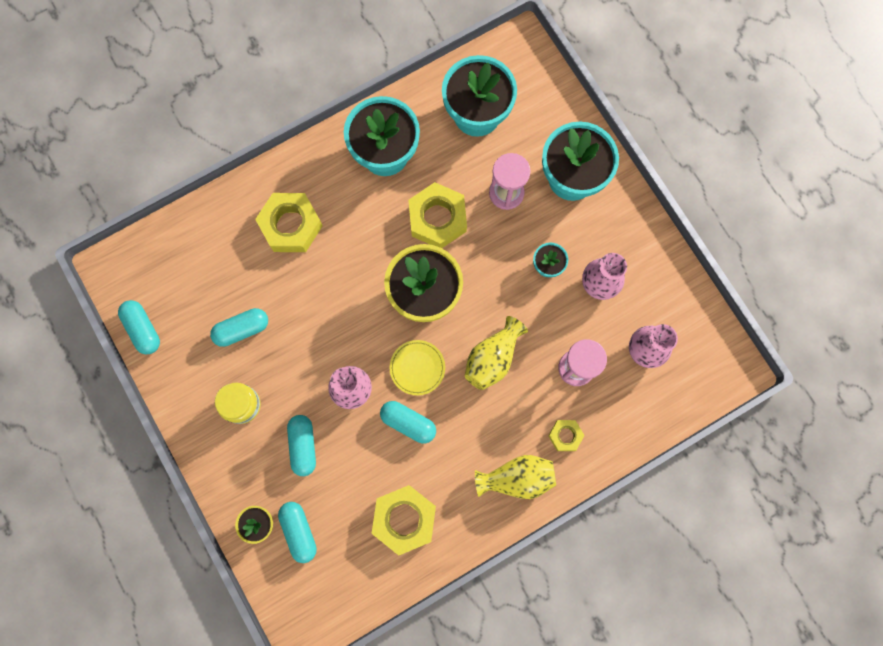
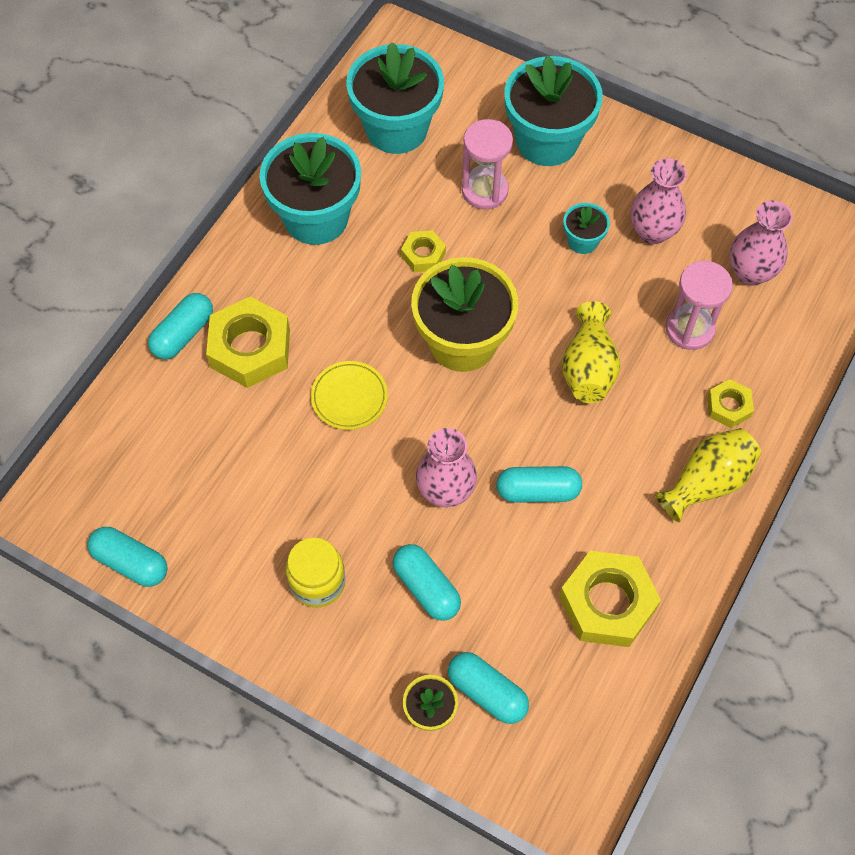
camera: 30 degrees left, 15 degrees down
(242, 329) = (262, 495): turquoise capsule -> turquoise capsule (183, 334)
(417, 368) = (507, 425): yellow plate -> yellow plate (349, 397)
(437, 218) = (423, 255): yellow nut -> yellow nut, size x0.52

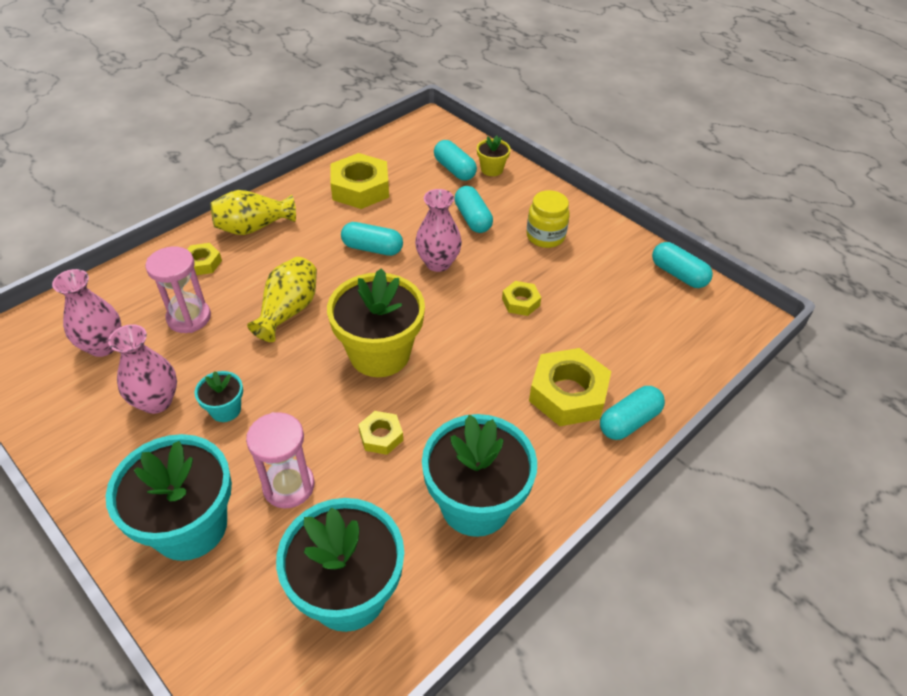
camera: 165 degrees left, 15 degrees down
(326, 457) = (520, 302): none -> yellow nut
(349, 397) = (490, 336): yellow plate -> none

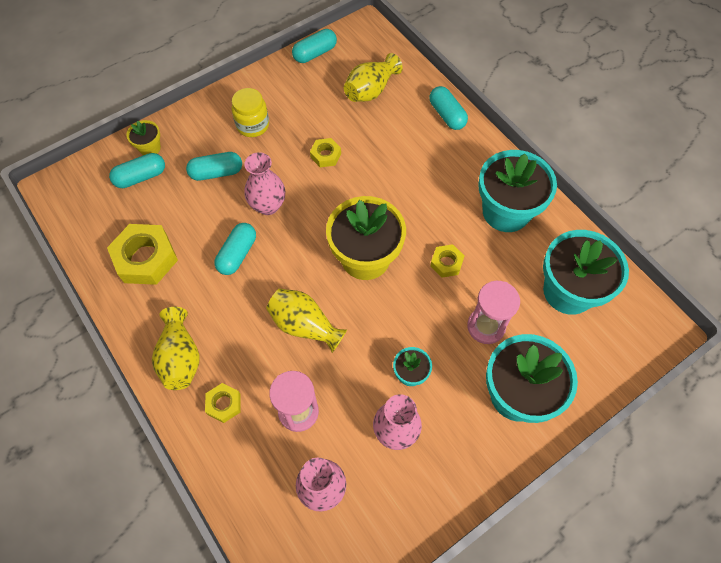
camera: 80 degrees left, 15 degrees up
(568, 394) = (420, 143): yellow nut -> none
(640, 334) = (370, 90): none -> yellow vase

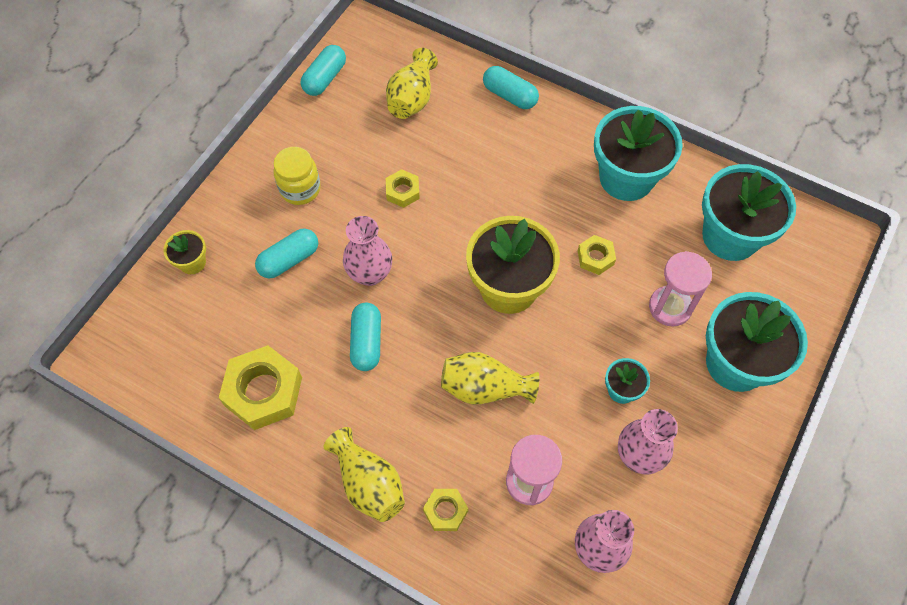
camera: 25 degrees left, 0 degrees up
(141, 177) = (201, 301): turquoise capsule -> none

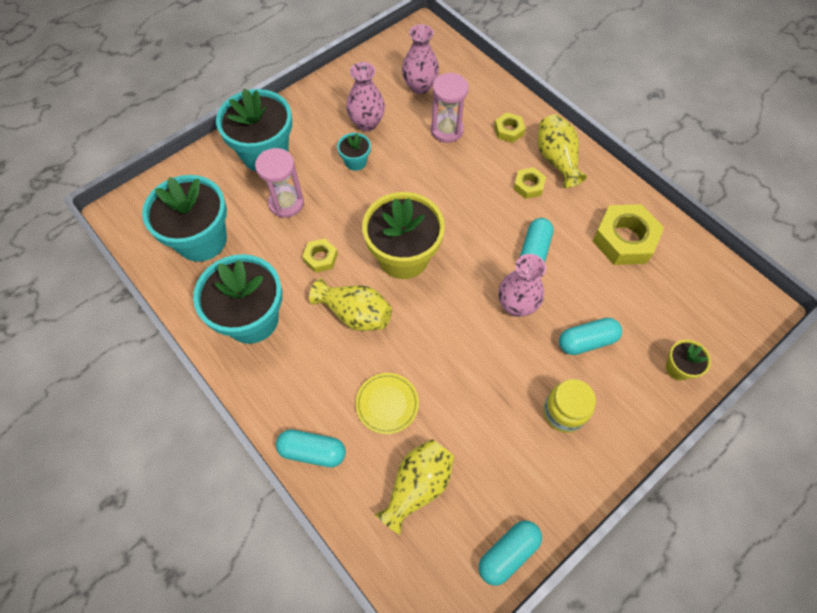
camera: 160 degrees left, 0 degrees up
(402, 191) = (463, 375): yellow nut -> yellow nut (528, 186)
(463, 147) = (387, 404): none -> yellow plate
(484, 388) = (453, 192): yellow vase -> yellow vase (355, 314)
(509, 96) = (312, 451): turquoise capsule -> turquoise capsule turned 45 degrees counterclockwise

